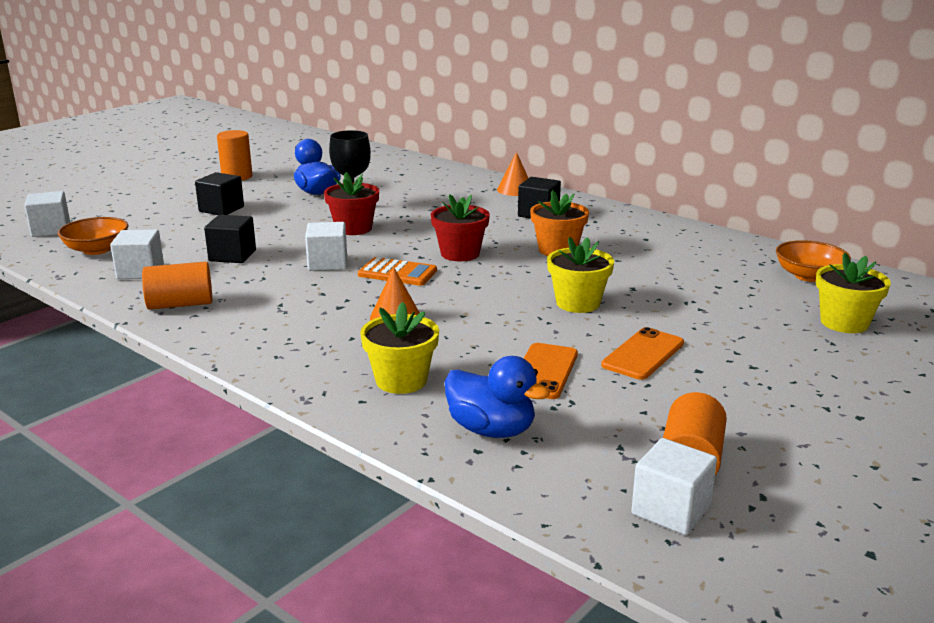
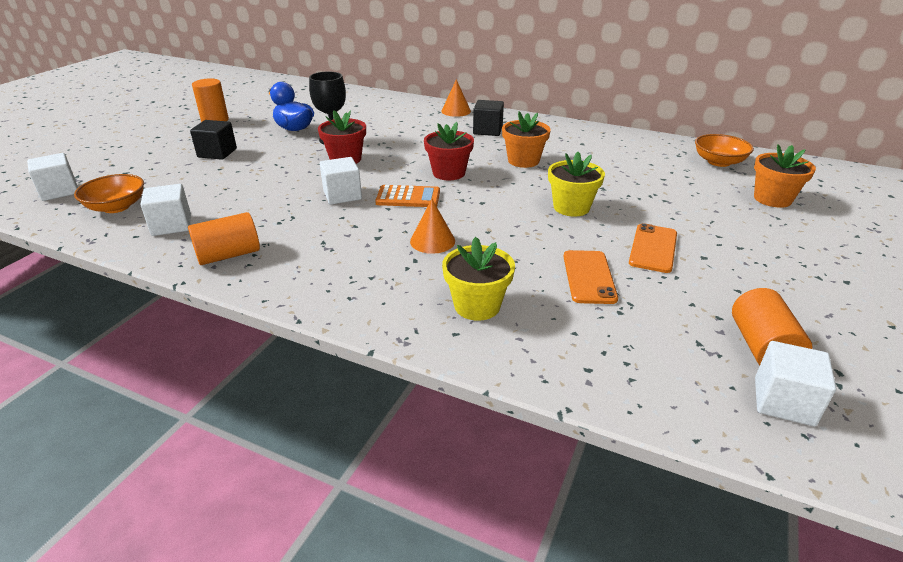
camera: 15 degrees left, 10 degrees up
(232, 256) = (252, 198): black cube -> none
(491, 430) = (586, 345): blue duck -> none
(844, 323) = (772, 199): yellow flower pot -> orange flower pot

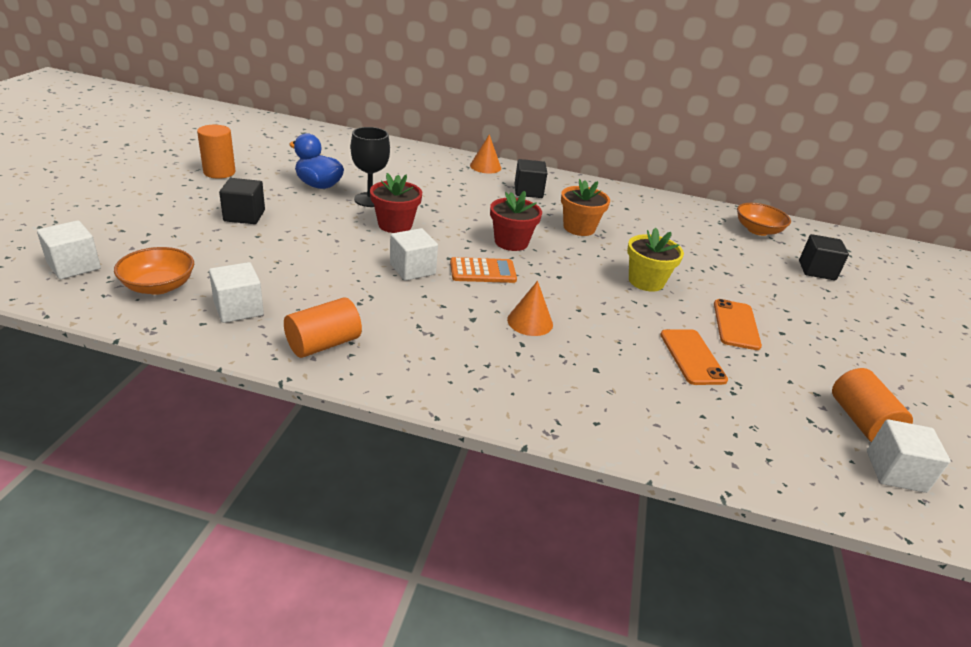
camera: 15 degrees left, 0 degrees up
(477, 306) = (604, 392): yellow flower pot -> none
(772, 199) = (816, 270): orange flower pot -> black cube

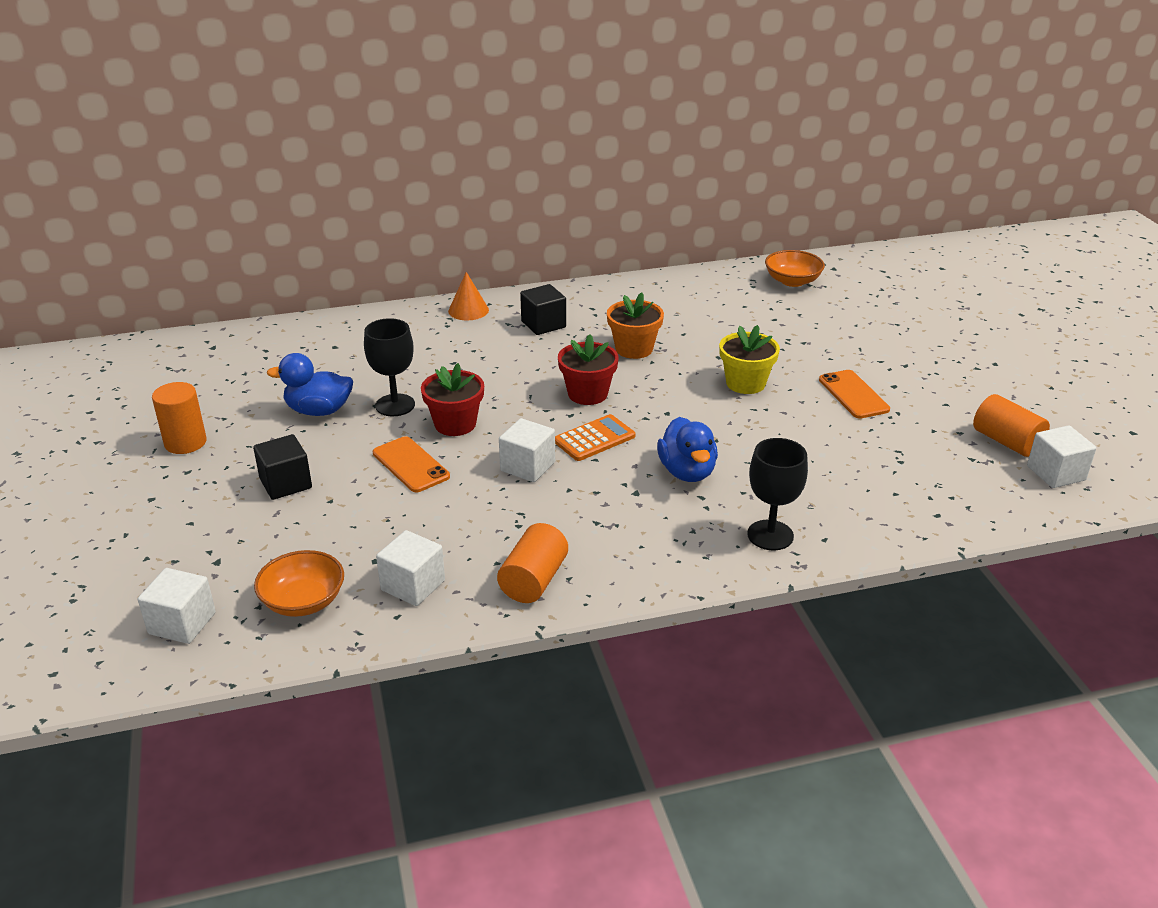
camera: 25 degrees left, 0 degrees up
(530, 322) = (687, 472): orange cone -> blue duck
(550, 397) = (770, 535): none -> black goblet
(692, 357) = (845, 443): orange phone -> orange phone (411, 465)
(816, 270) = (873, 306): black cube -> none

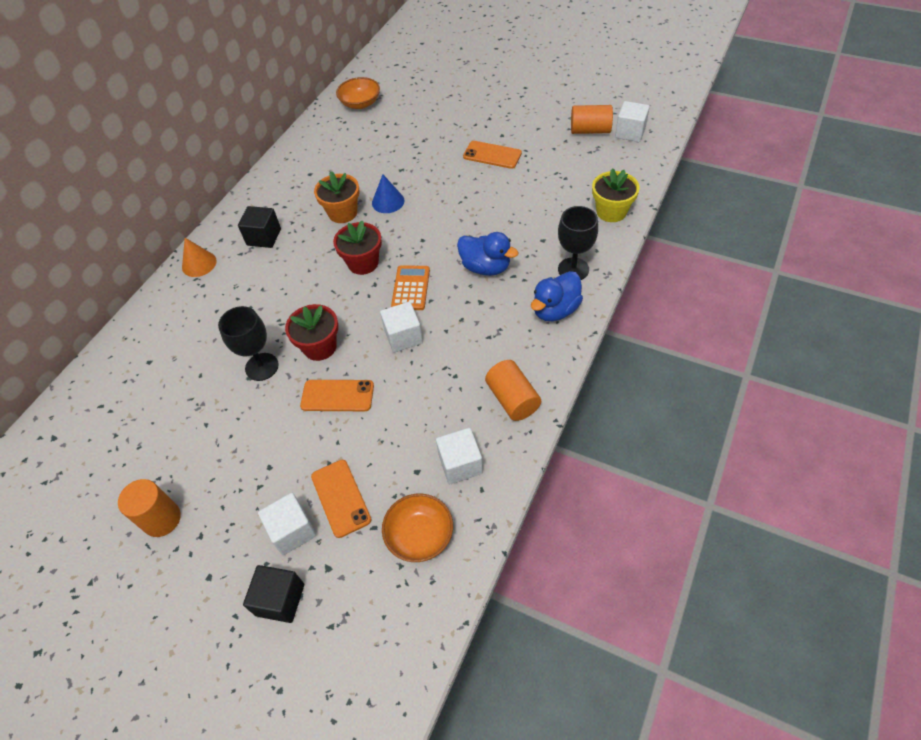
camera: 45 degrees left, 20 degrees up
(182, 623) = (375, 624): white cube -> white cube (292, 531)
(286, 483) = (282, 479): black cube -> black cube (280, 599)
(299, 529) = (341, 498): none -> orange phone
(319, 411) = (218, 414): blue duck -> blue duck (555, 310)
(687, 366) = (388, 201): none -> blue cone
(745, 383) = (433, 189): yellow flower pot -> yellow flower pot (611, 211)

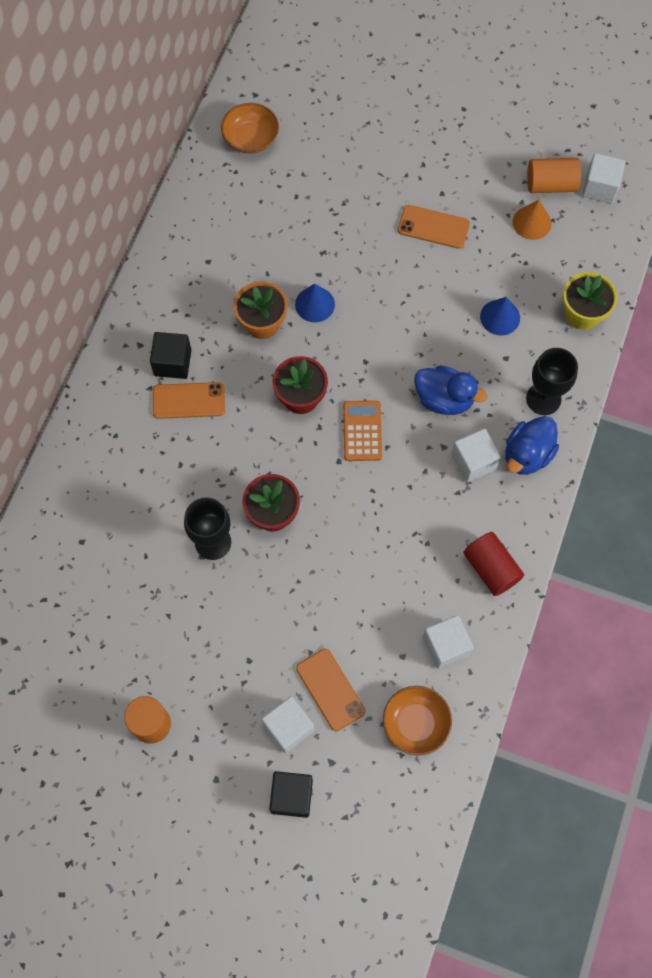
camera: 10 degrees left, 15 degrees up
(199, 264) = (102, 405): orange cone -> orange cone (532, 222)
(337, 395) = (304, 574): orange phone -> orange phone (189, 400)
(403, 336) = (364, 496): white cube -> white cube (473, 461)
(512, 399) = (491, 568): orange cylinder -> red cylinder
(540, 212) = (500, 317): none -> blue cone

